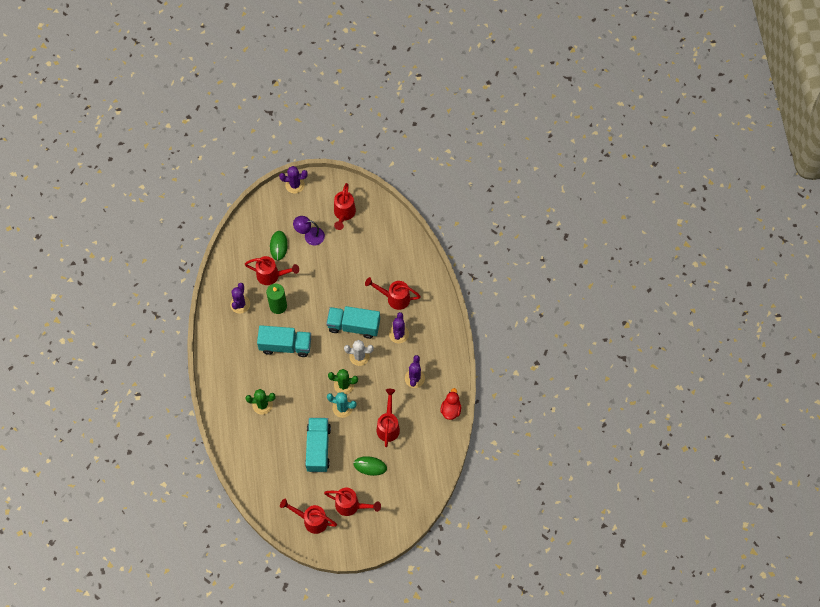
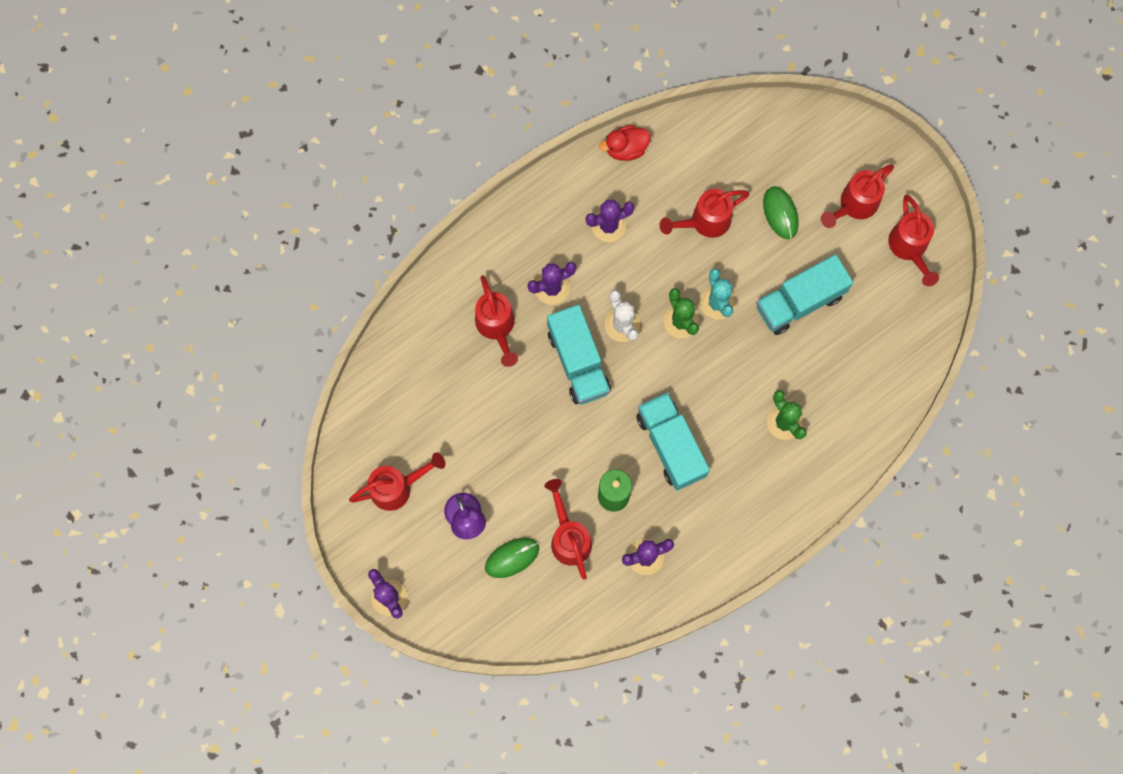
camera: 120 degrees left, 10 degrees up
(351, 506) = (854, 205): red watering can -> red watering can turned 120 degrees counterclockwise

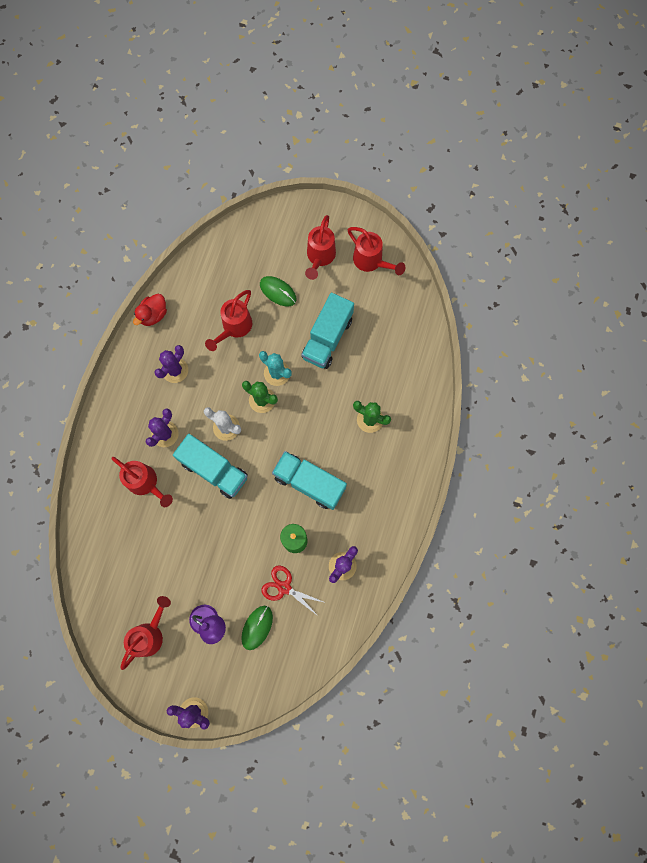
camera: 35 degrees left, 0 degrees up
(568, 537) = (284, 587): red watering can -> red scissors

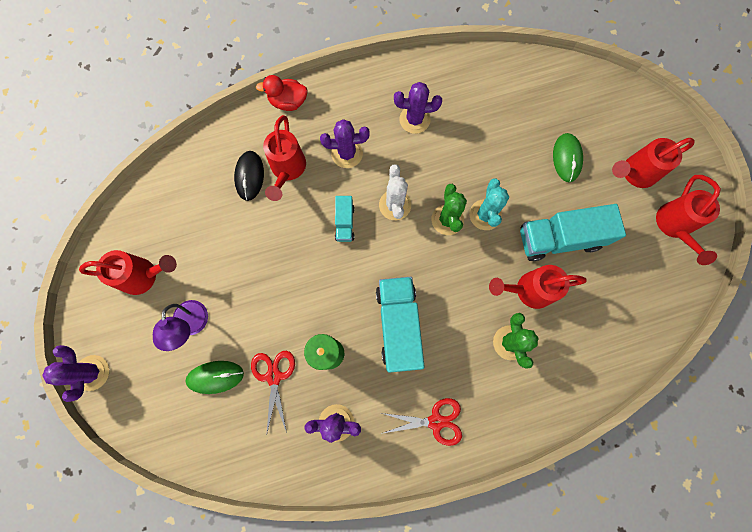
camera: 55 degrees right, 0 degrees up
(130, 513) = (249, 176): none -> black mouse
(153, 315) = (452, 64): red duck -> red duck (288, 102)
(214, 470) = (345, 223): turquoise truck -> turquoise truck, size x0.51
(234, 328) = (497, 143): red watering can -> red watering can (528, 290)
(385, 502) = (435, 421): none -> red scissors

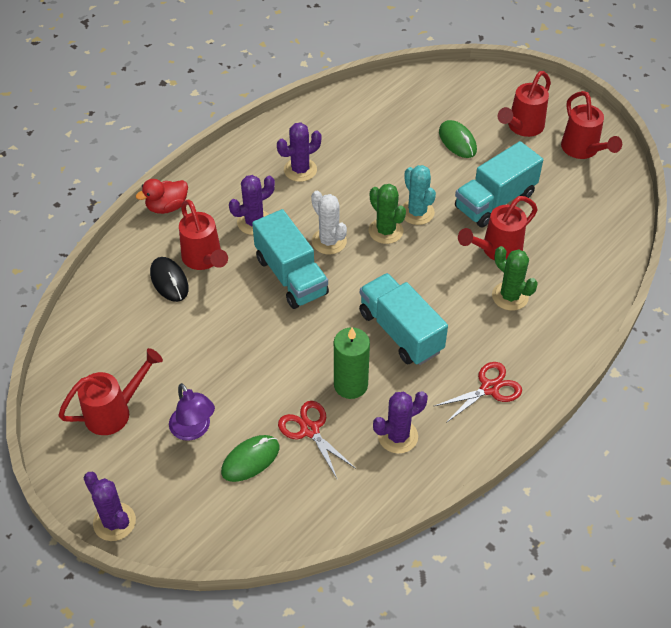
camera: 30 degrees left, 25 degrees down
(345, 223) = (291, 276): turquoise truck -> turquoise truck, size x1.98

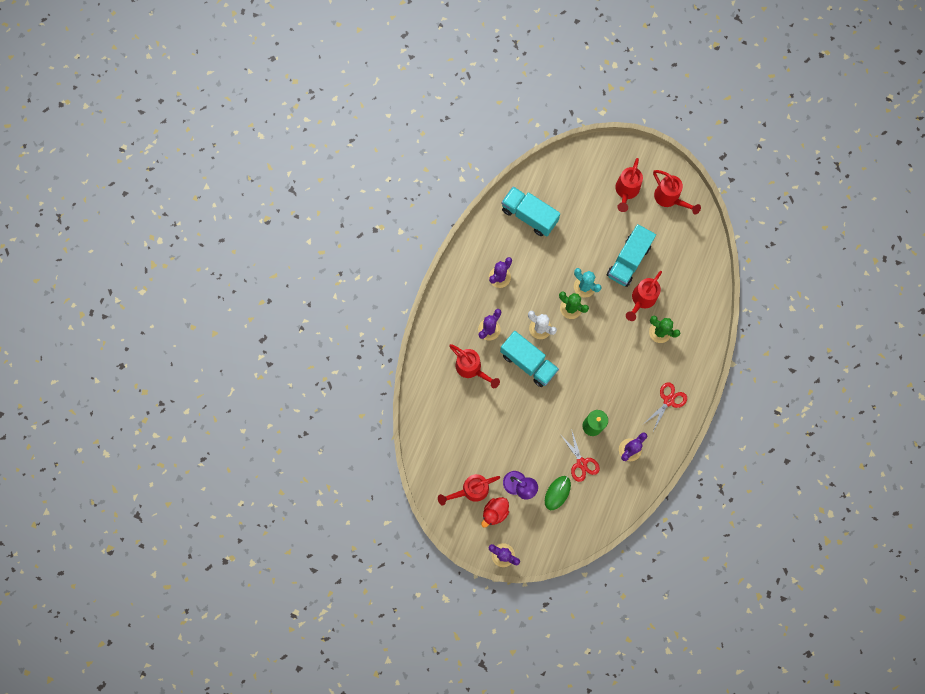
camera: 20 degrees left, 25 degrees up
(115, 411) = (470, 490): red watering can -> red watering can turned 150 degrees counterclockwise
(167, 207) = (430, 336): red duck -> red duck (495, 512)
(169, 281) = (458, 392): black mouse -> none
(310, 430) = (581, 463): red scissors -> red scissors turned 150 degrees counterclockwise
(400, 332) = (606, 380): turquoise truck -> turquoise truck (529, 216)
(457, 141) = (589, 218): green mouse -> none

